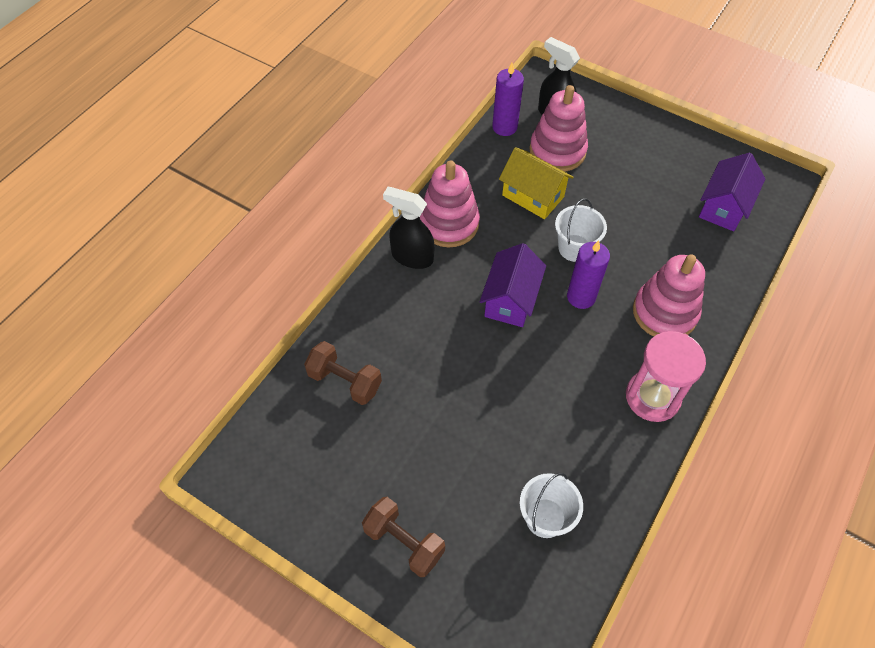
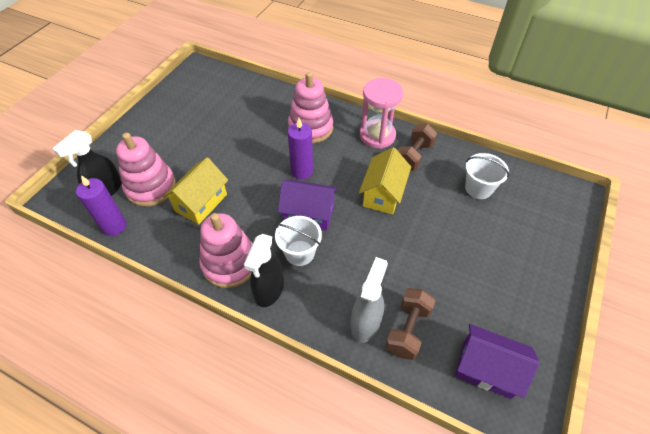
camera: 95 degrees left, 5 degrees down
(360, 341) = (365, 323): none -> grey spray bottle
(404, 542) = (527, 268): brown dumbbell -> brown dumbbell (413, 156)
(539, 387) = (383, 194): none -> yellow house
(574, 248) = (256, 175): white bucket -> white bucket (299, 253)
(724, 207) = (218, 95): purple house -> purple house (486, 369)

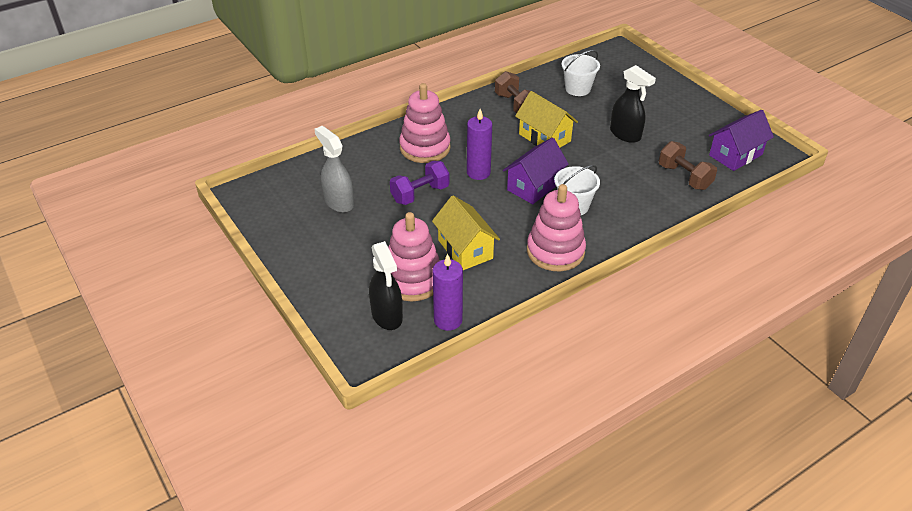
camera: 60 degrees left, 10 degrees down
(252, 149) = (420, 194): none -> purple dumbbell
(269, 290) = (601, 236): black spray bottle -> black spray bottle (625, 134)
(365, 323) = (666, 195): grey spray bottle -> grey spray bottle (338, 202)
(377, 135) = (472, 114): pink hourglass -> none

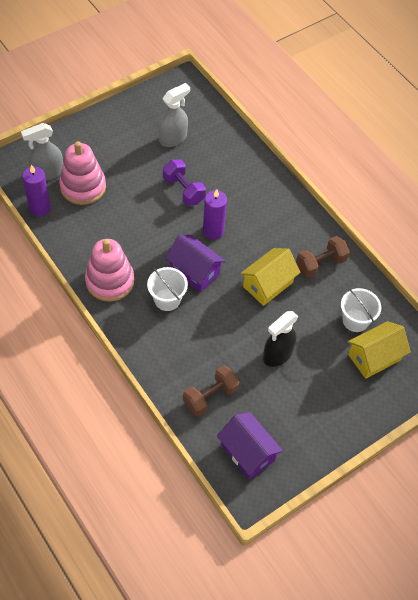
camera: 85 degrees right, 15 degrees up
(387, 316) = (47, 172): black spray bottle -> grey spray bottle
(425, 148) = (247, 193): pink stacking toy -> none
(465, 249) = (115, 220): yellow house -> yellow house (374, 357)

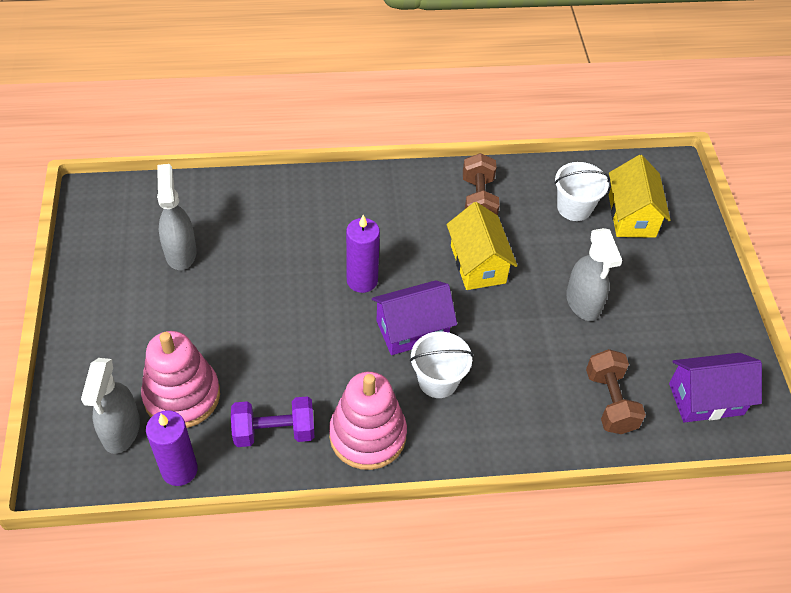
camera: 60 degrees left, 5 degrees down
(183, 190) = (275, 281): purple dumbbell -> purple dumbbell (274, 432)
(277, 354) = (583, 303): black spray bottle -> grey spray bottle

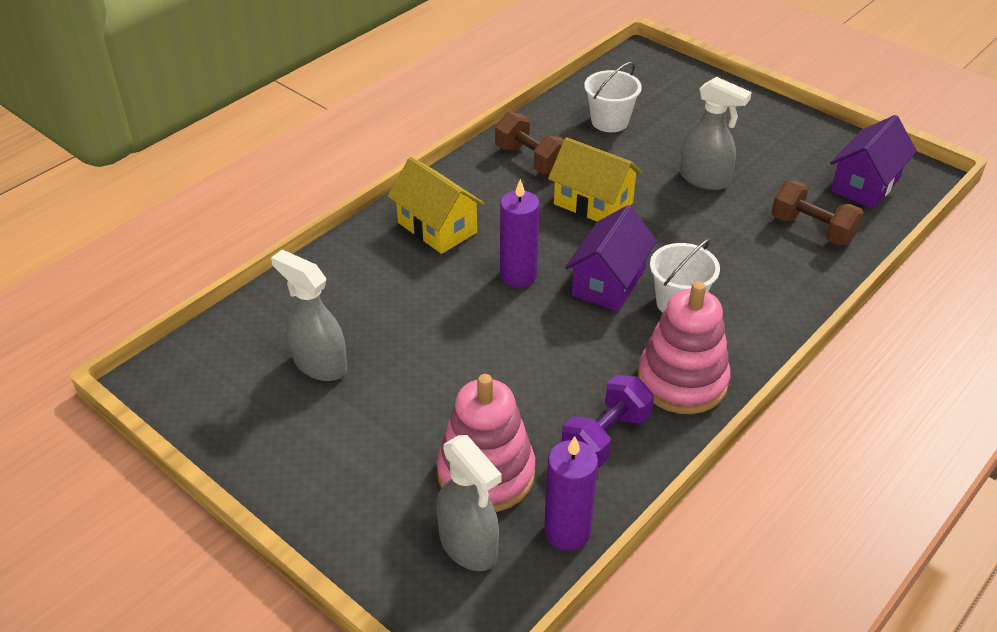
camera: 40 degrees left, 10 degrees down
(632, 216) = (657, 102): yellow house -> yellow house (437, 227)

